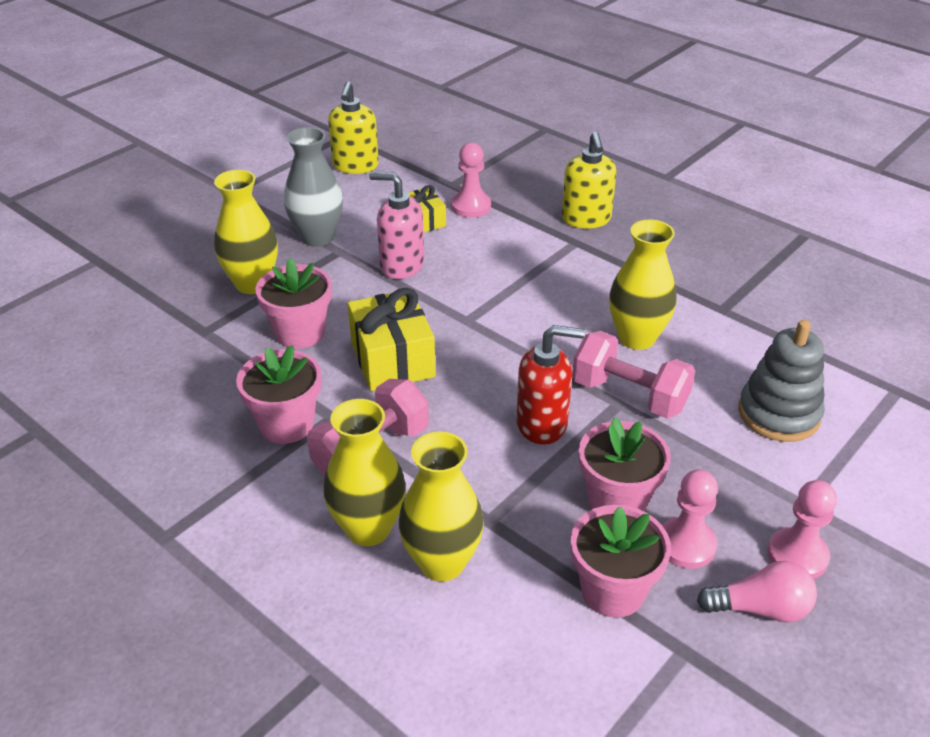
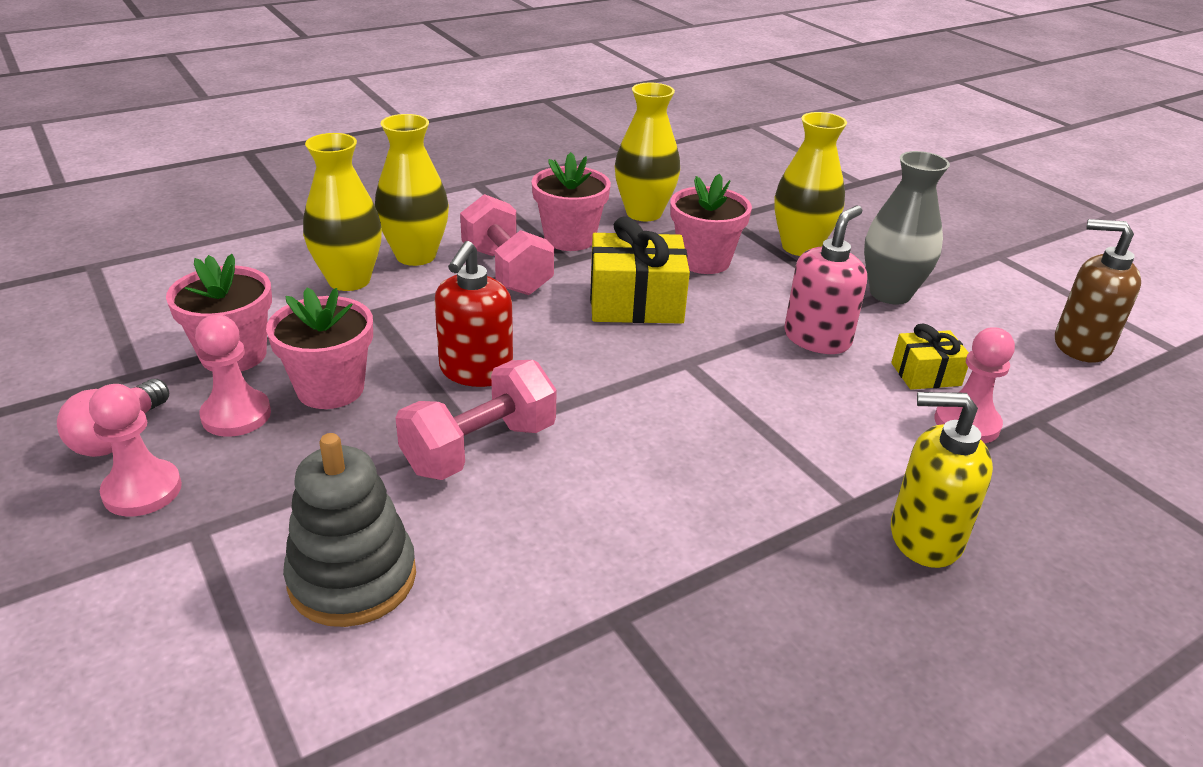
camera: 105 degrees right, 5 degrees down
(355, 166) = (1080, 345): yellow soap dispenser -> brown soap dispenser
(636, 338) = (588, 492): yellow vase -> yellow vase (644, 213)

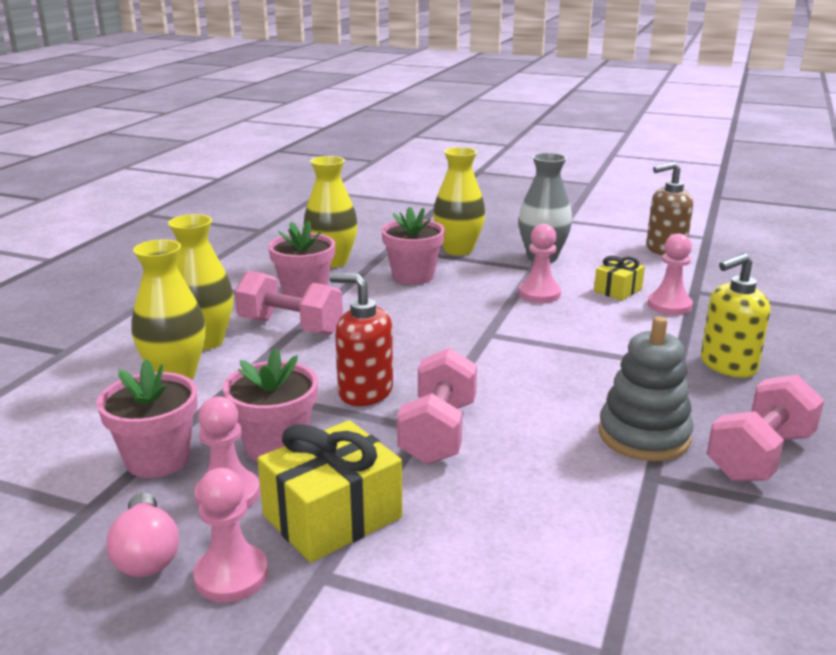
camera: 35 degrees left, 10 degrees down
(352, 578) = (475, 541): grey stacking toy -> grey stacking toy (644, 436)
(476, 371) = (365, 392): red soap dispenser -> red soap dispenser turned 135 degrees clockwise
(636, 303) = (407, 314): yellow gift -> yellow gift (332, 516)
(782, 671) = (759, 456): none -> pink dumbbell
(817, 338) = (539, 294): pink soap dispenser -> pink pawn

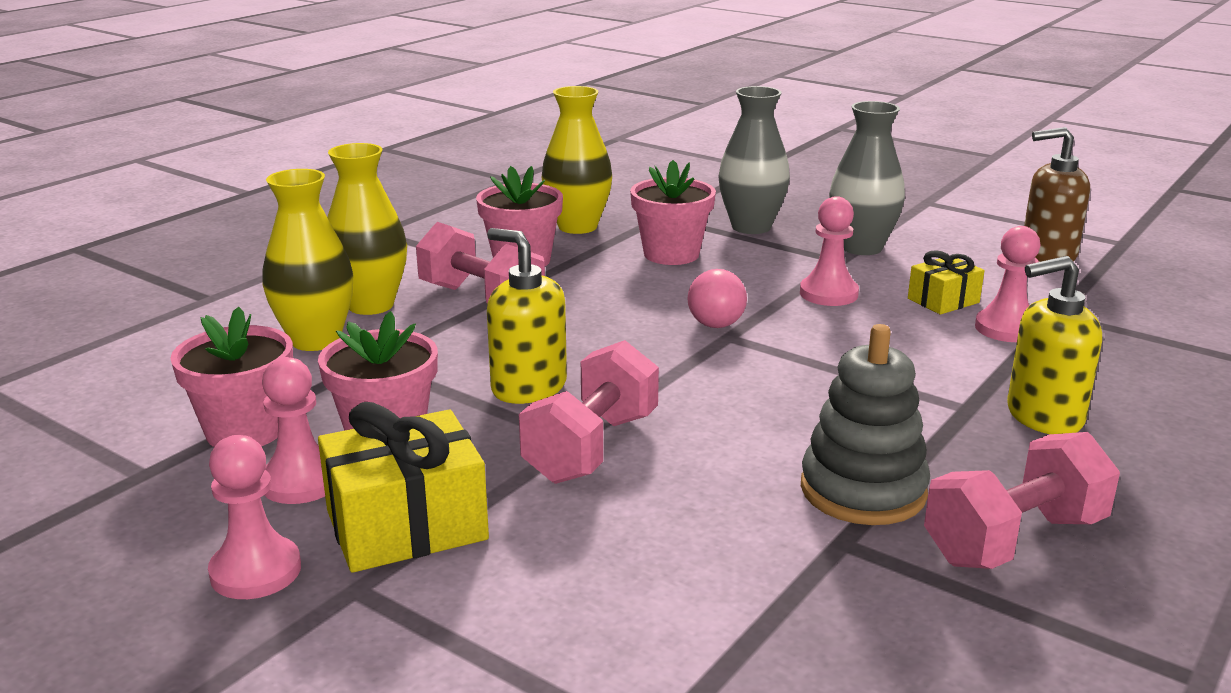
camera: 15 degrees right, 0 degrees up
(147, 554) = (178, 532): pink light bulb -> pink light bulb (713, 317)
(365, 392) = (528, 387): red soap dispenser -> yellow soap dispenser
(458, 250) = (751, 227): yellow vase -> grey vase

